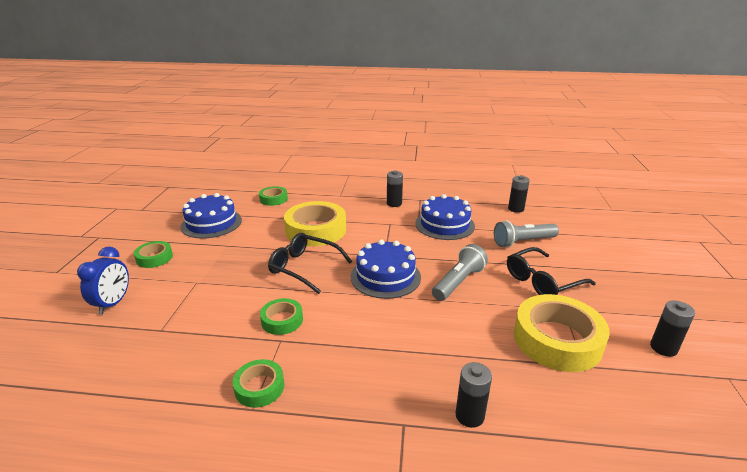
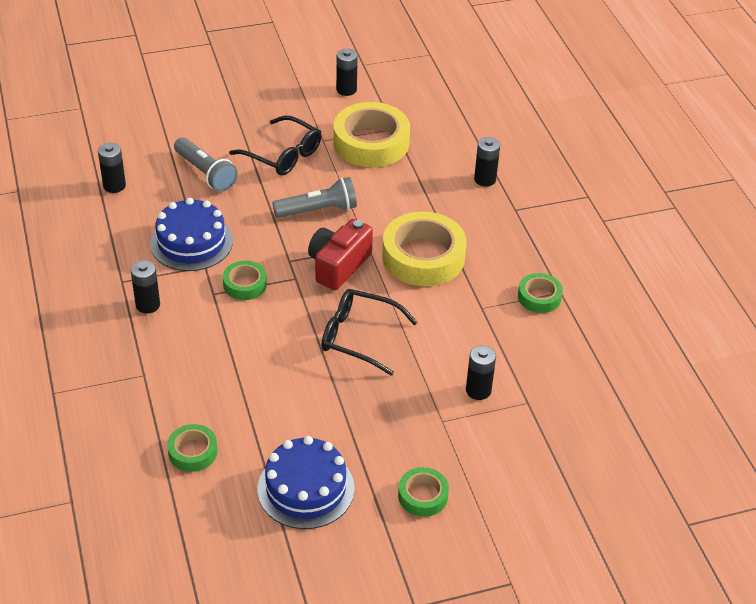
camera: 115 degrees left, 15 degrees up
(113, 303) = (521, 471): blue clock -> none
(201, 307) = (478, 390): none -> black battery
(282, 320) = (456, 318): green tape -> green tape (245, 284)
(304, 268) = (359, 337): black glasses -> black glasses turned 105 degrees clockwise
(316, 230) = (267, 361): yellow tape -> yellow tape (423, 257)
(385, 276) = (338, 265): blue cake -> red camera
(458, 282) = (318, 210): grey flashlight -> grey flashlight turned 150 degrees clockwise

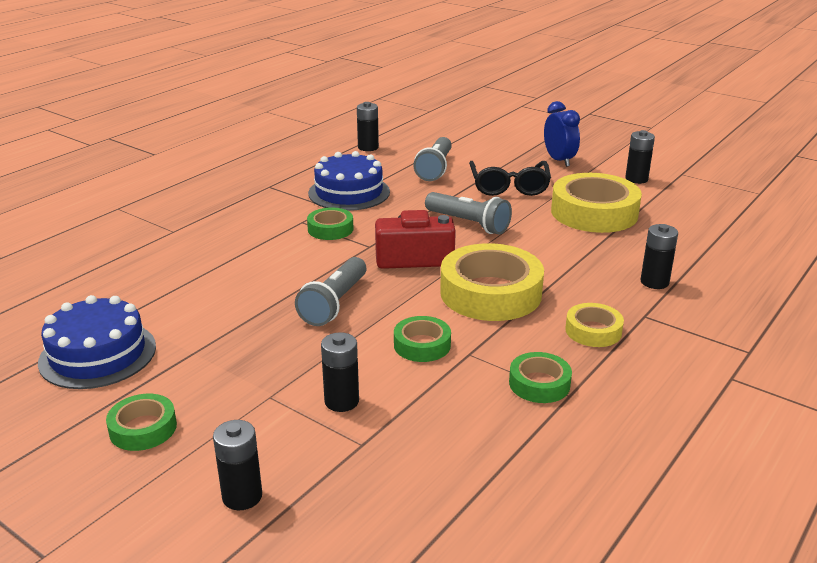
camera: 55 degrees right, 15 degrees down
(148, 305) = (255, 204): black battery -> black battery (242, 496)
(193, 452) = (100, 283): green tape -> green tape (422, 345)
(271, 103) = (559, 160): none -> blue clock
(359, 337) = (334, 303): black glasses -> grey flashlight
(510, 241) = (593, 331): none -> yellow tape

